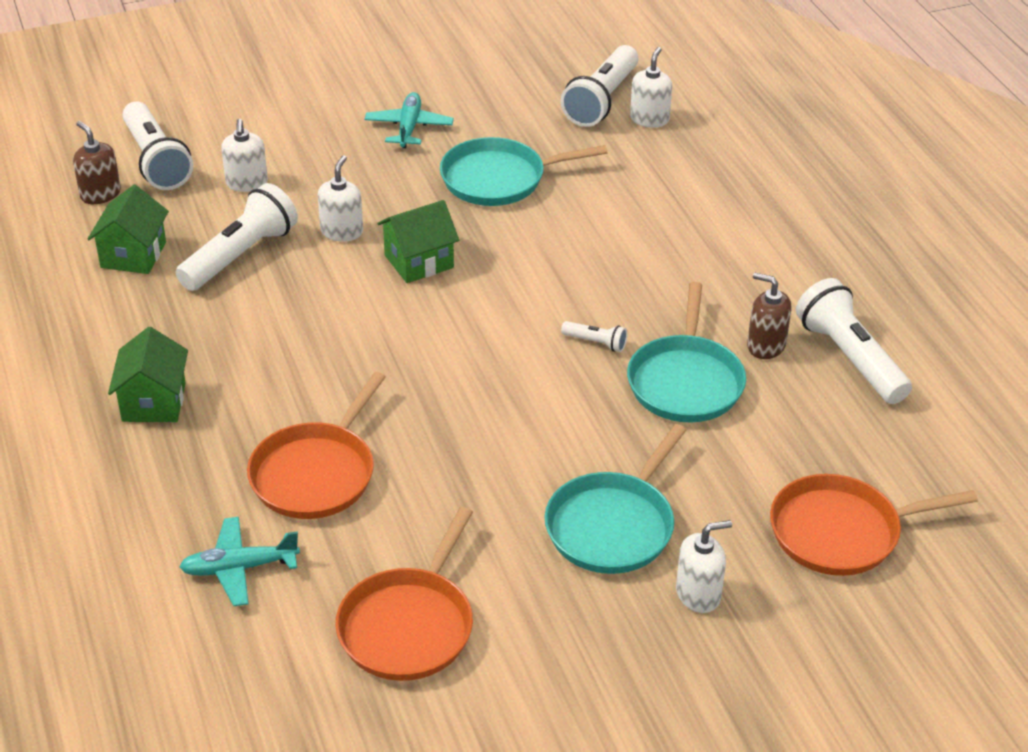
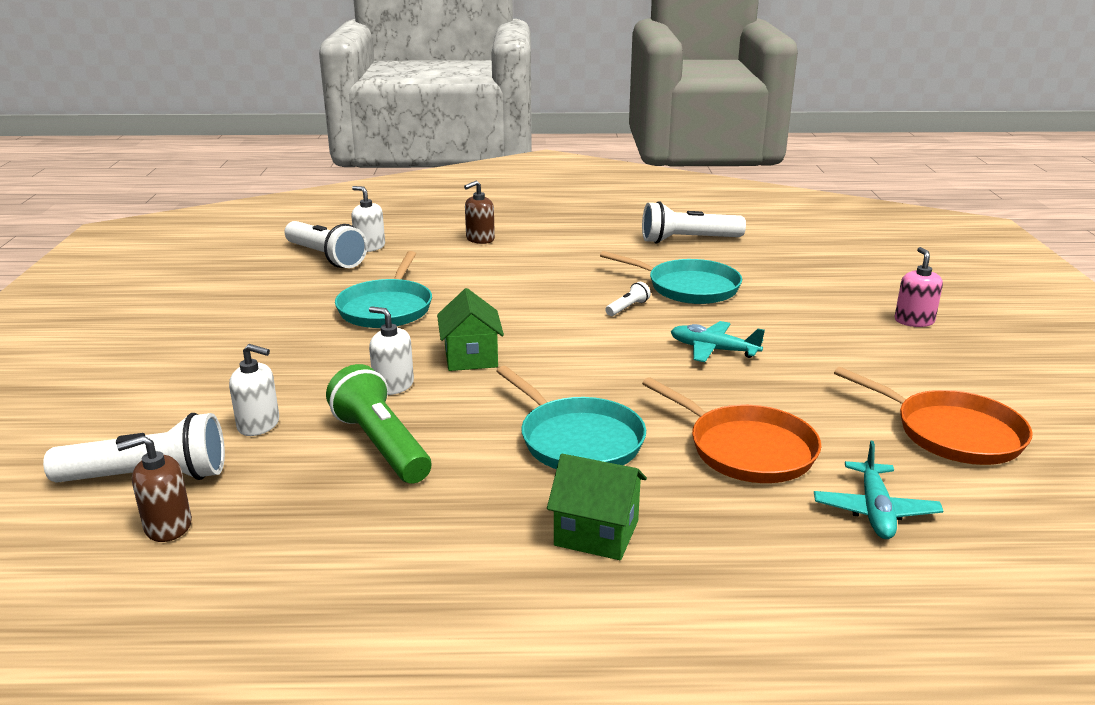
camera: 70 degrees left, 15 degrees down
(133, 255) = (316, 515): green house -> none
(240, 255) = (381, 445): white flashlight -> green flashlight
(409, 127) = (267, 332): turquoise plane -> turquoise plane (713, 350)
(613, 526) = (840, 336): turquoise pan -> turquoise pan (578, 440)
(698, 594) = (914, 321): white soap dispenser -> pink soap dispenser
(765, 346) = (662, 259): brown soap dispenser -> brown soap dispenser (480, 239)
(841, 532) = (856, 272): orange pan -> none

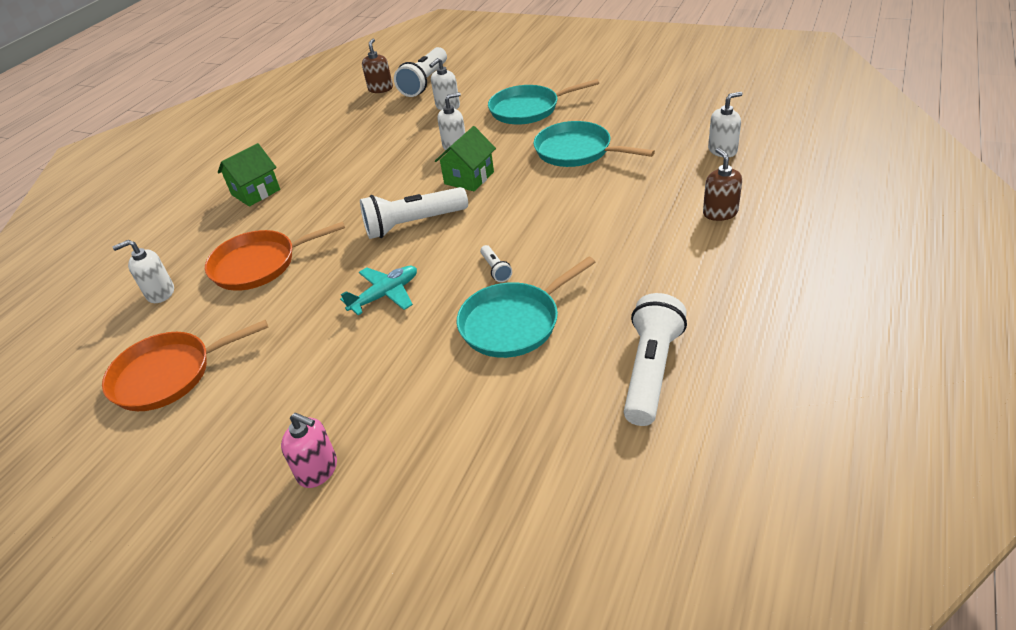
camera: 120 degrees right, 15 degrees up
(325, 257) = (705, 129): white flashlight -> white flashlight (413, 224)
(381, 445) = (393, 139): green flashlight -> none
(471, 357) = (469, 178): green house -> green house turned 75 degrees counterclockwise
(578, 440) = (334, 202): turquoise pan -> turquoise pan (528, 109)
(875, 510) = (160, 293): turquoise plane -> white soap dispenser

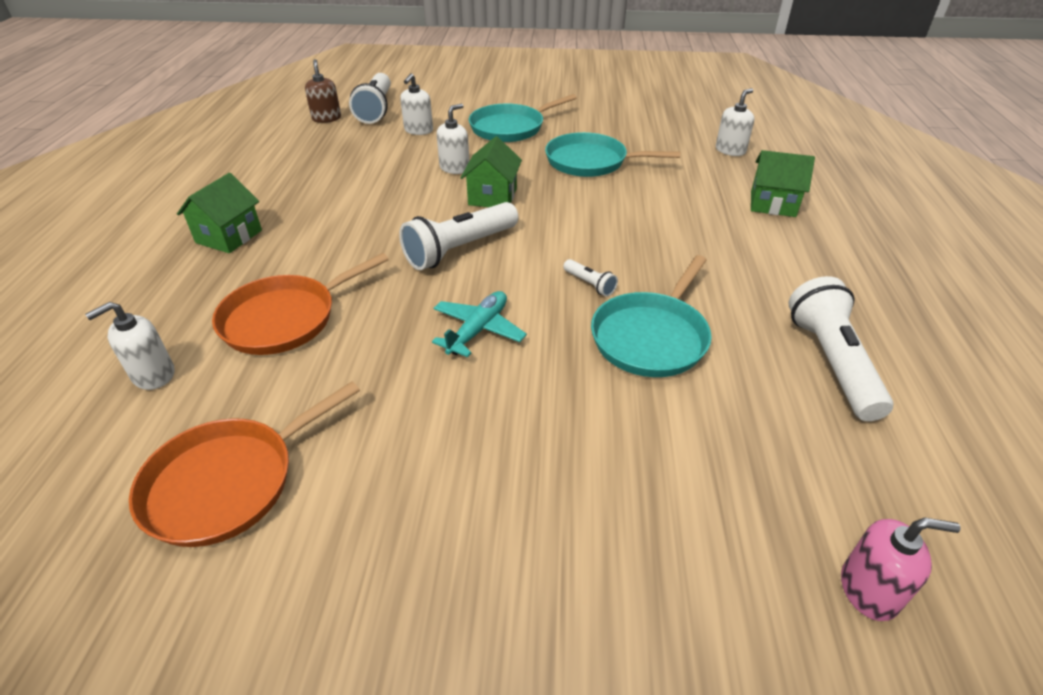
camera: 25 degrees left, 0 degrees up
(318, 470) = (534, 563): pink soap dispenser -> pink soap dispenser (869, 590)
(720, 213) = (772, 204): brown soap dispenser -> green house

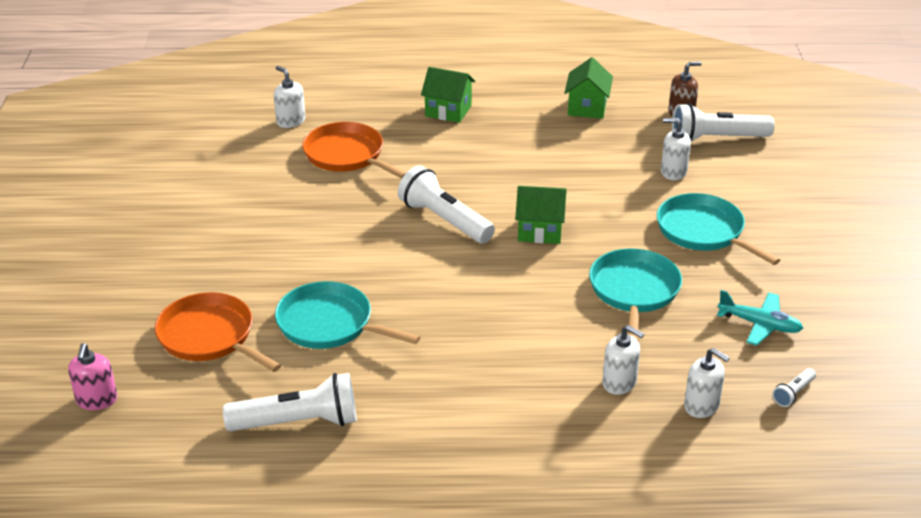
camera: 85 degrees right, 5 degrees down
(228, 483) = (203, 166): orange pan -> orange pan (209, 337)
(454, 168) = (593, 203): white soap dispenser -> white soap dispenser (619, 383)
(478, 330) = (336, 239): turquoise plane -> turquoise plane (760, 324)
(589, 284) = (399, 292): white flashlight -> white flashlight (793, 393)
(772, 204) = (567, 425): green house -> green house (587, 107)

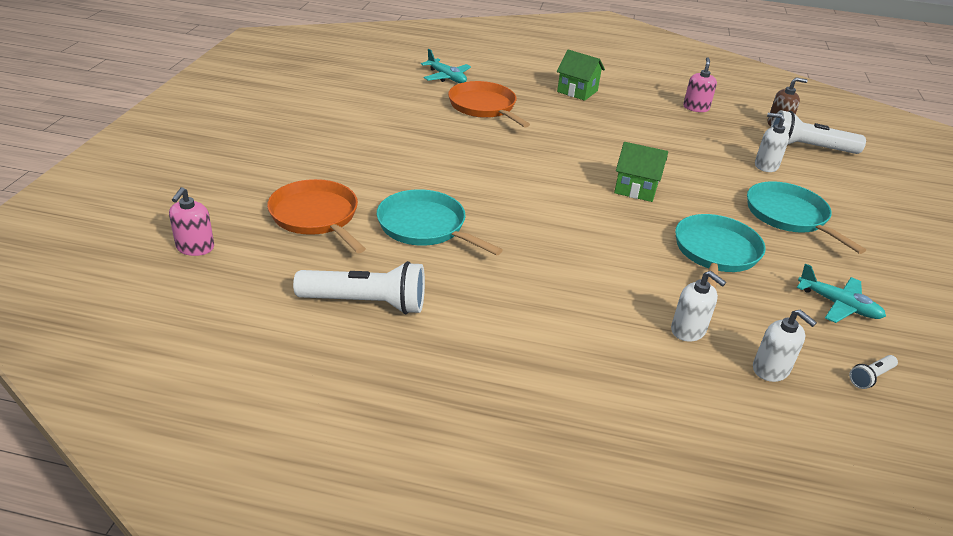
camera: 10 degrees right, 0 degrees up
(290, 121) = (446, 77): white soap dispenser -> turquoise plane
(445, 220) = (553, 166): white flashlight -> none
(587, 107) = (696, 108): green house -> pink soap dispenser

